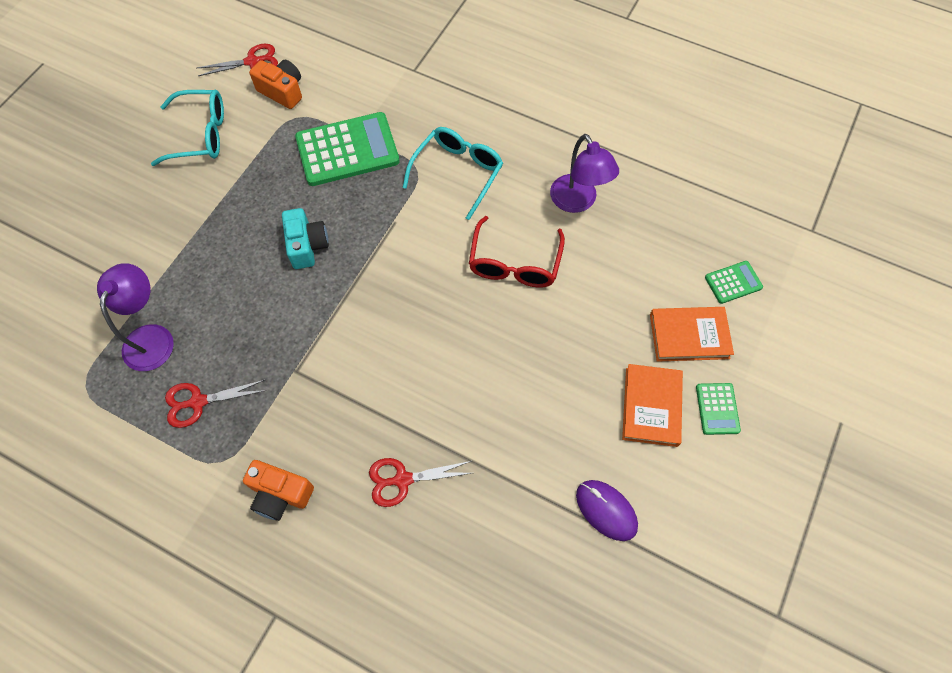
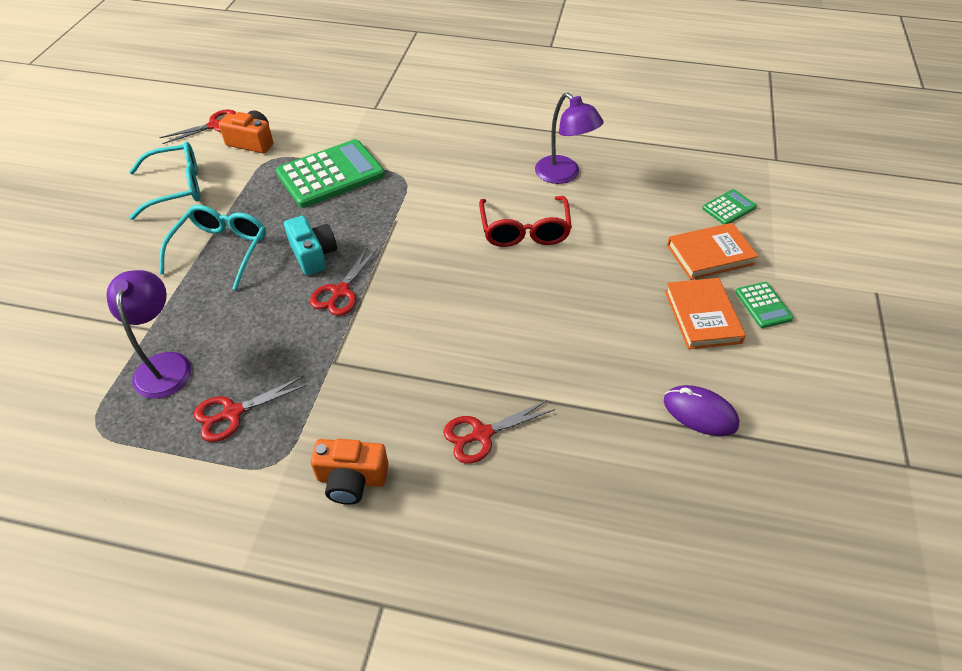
camera: 15 degrees left, 15 degrees down
(321, 295) = (340, 292): none -> red scissors
(458, 173) = (444, 173): turquoise glasses -> turquoise glasses (221, 250)

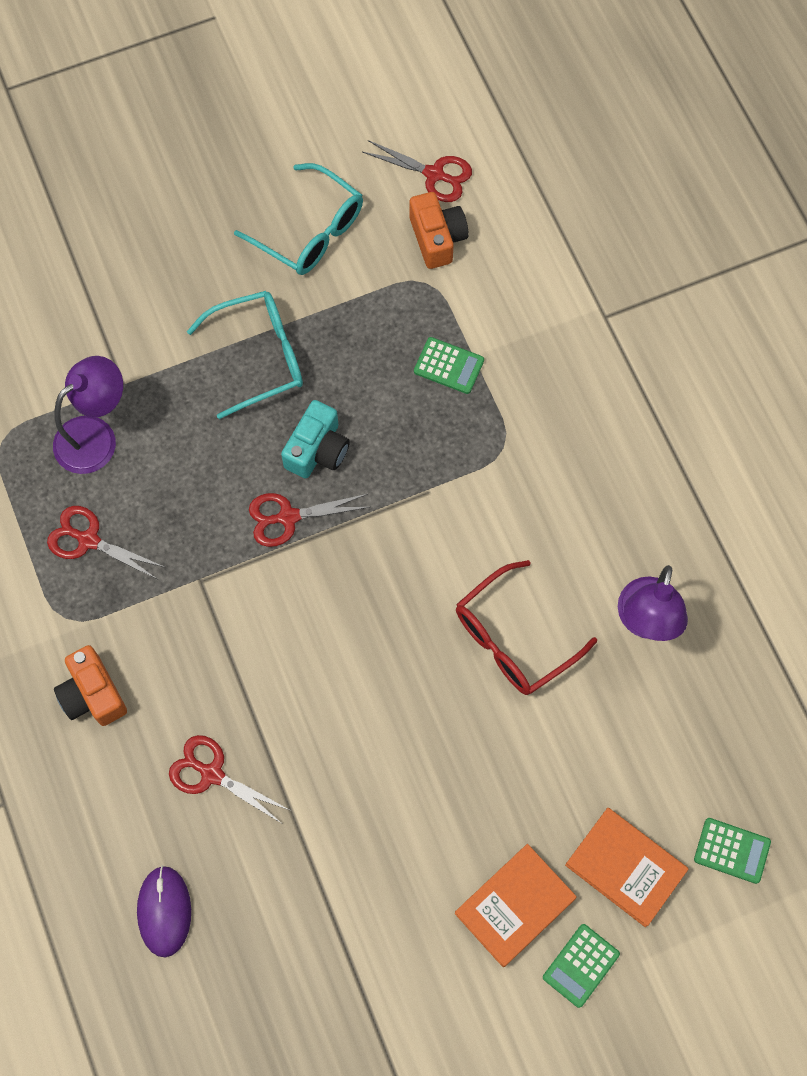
camera: 55 degrees right, 20 degrees up
(330, 174) = (449, 366): green calculator -> green calculator, size x0.48
(700, 413) = (375, 966): purple mouse -> purple mouse (164, 911)

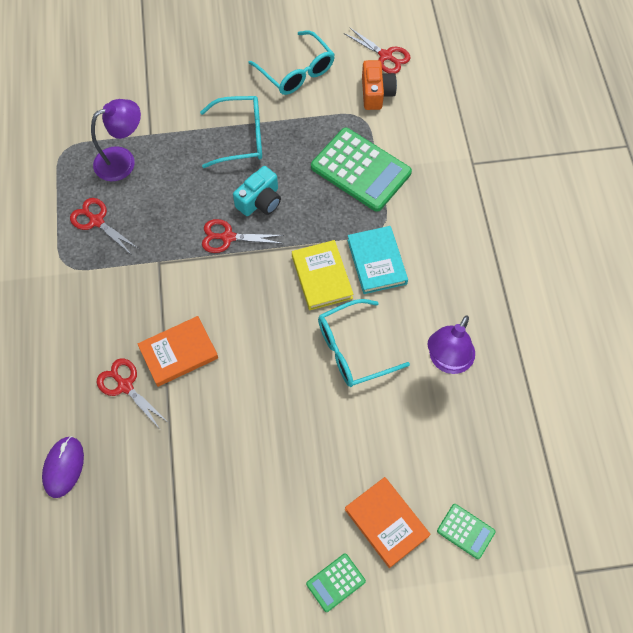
camera: 15 degrees right, 5 degrees down
(93, 694) = (66, 316): orange camera -> none
(439, 543) = (322, 277): none -> yellow book
(449, 366) = (361, 170): green calculator -> green calculator, size x2.09
(510, 501) = (377, 262): none -> turquoise book
(513, 639) = (352, 350): red glasses -> turquoise glasses
(515, 906) = (301, 528): orange book -> orange book (178, 353)

